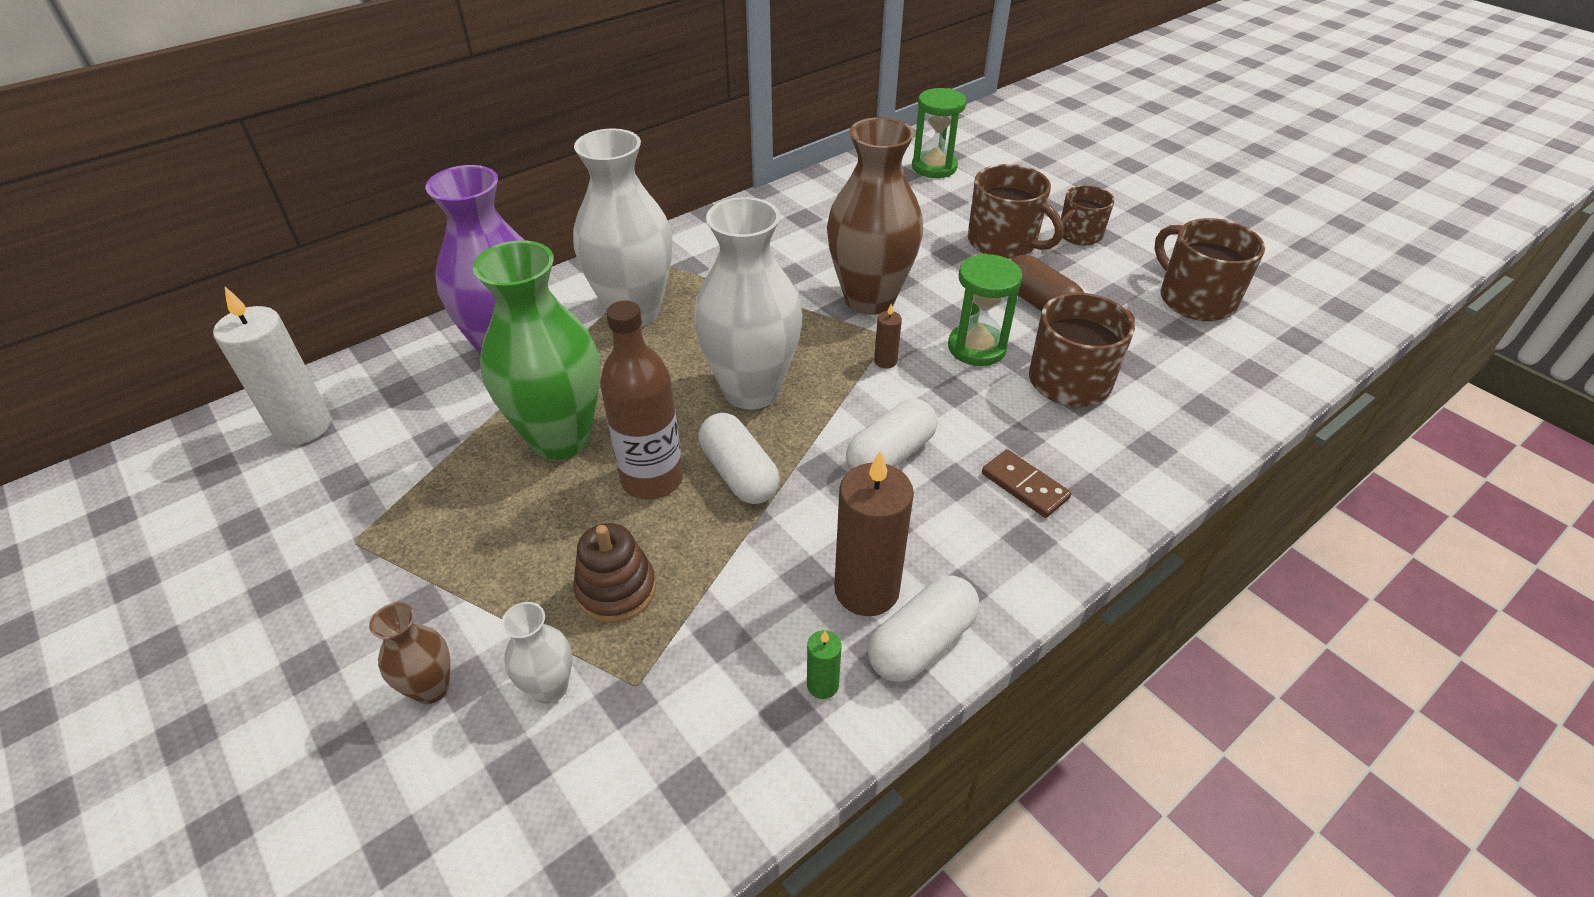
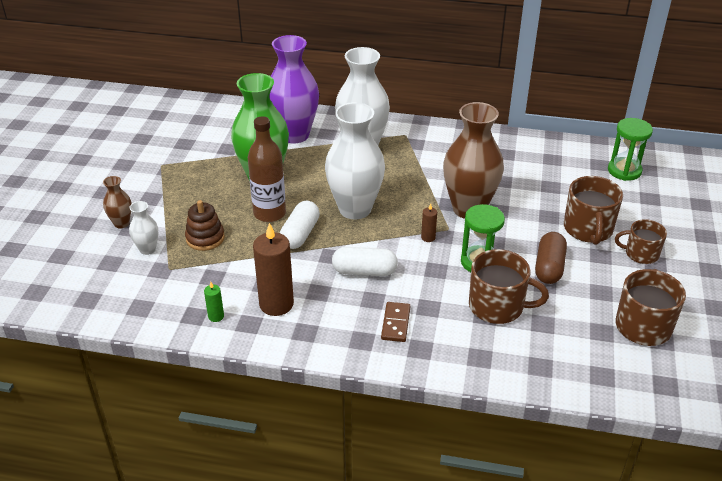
camera: 50 degrees right, 5 degrees down
(303, 426) = (197, 116): white candle -> none
(921, 643) = (265, 334): white capsule -> none

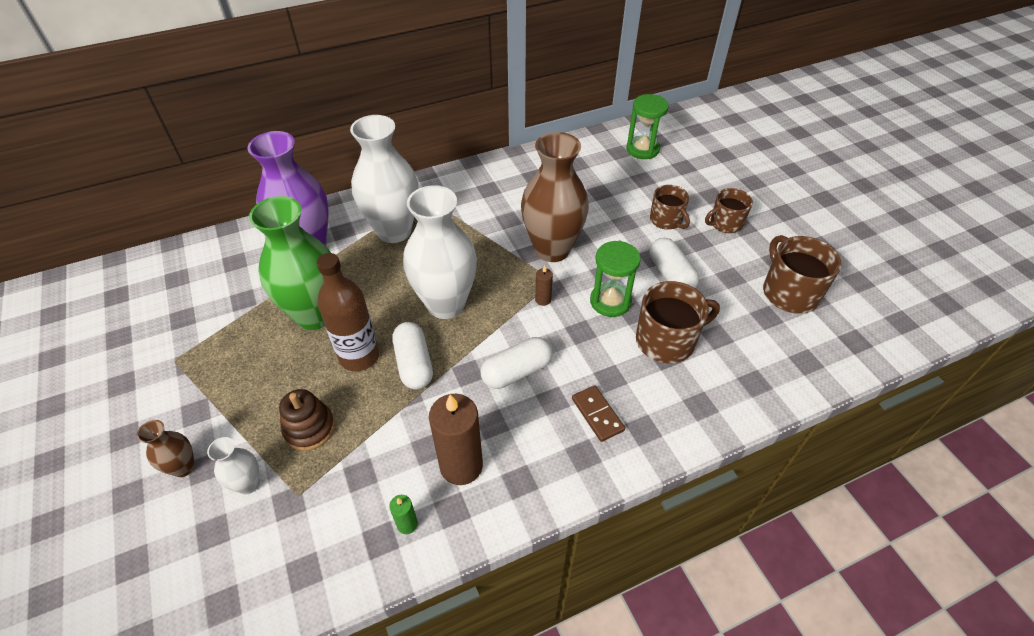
camera: 35 degrees left, 10 degrees up
(549, 267) = (670, 275): brown capsule -> white capsule
(588, 229) = (666, 220): brown mug -> brown mug, size x0.65

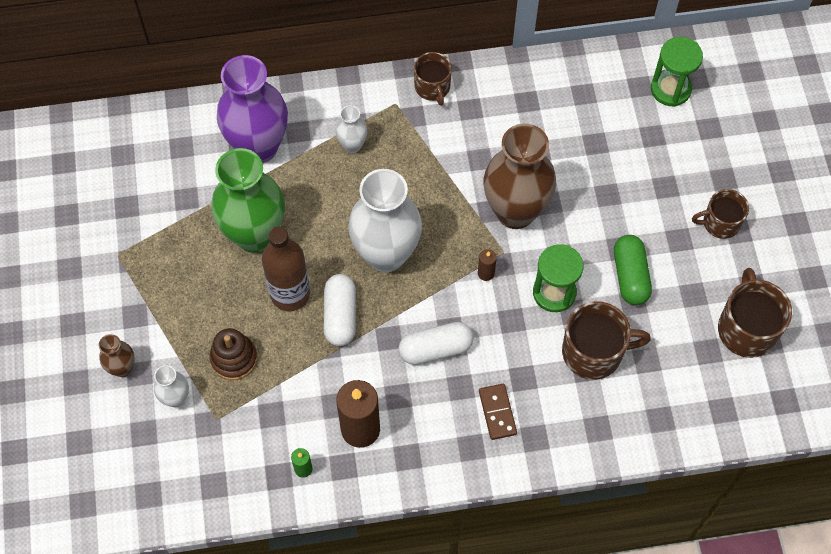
camera: 15 degrees right, 15 degrees up
(394, 231) = (352, 145): white vase -> white vase, size x0.46
(666, 220) = (655, 202): brown mug -> brown mug (432, 87)
(670, 275) = (630, 276): white capsule -> green capsule

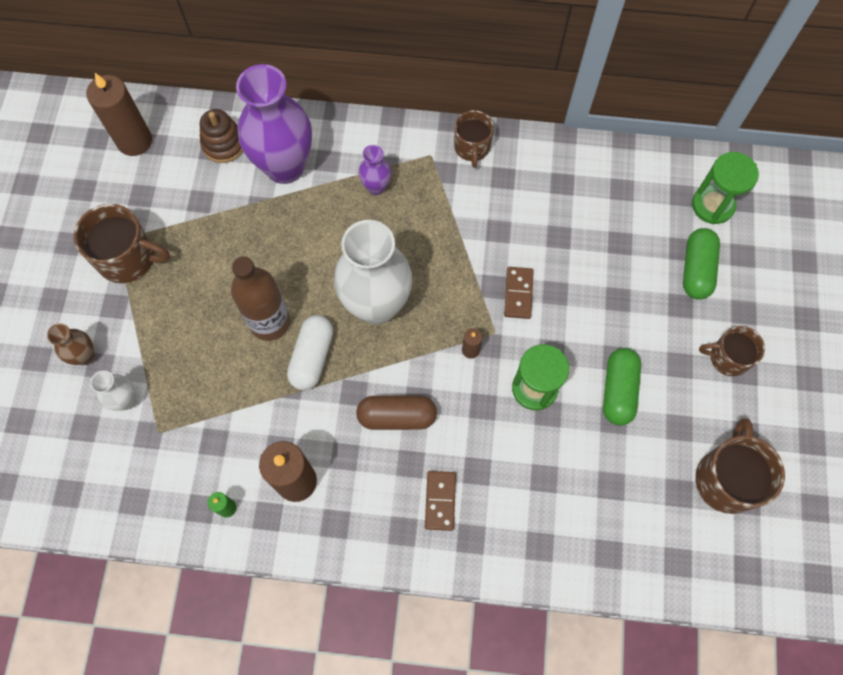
camera: 15 degrees right, 5 degrees up
(102, 156) = (134, 141): none -> brown candle
(234, 358) = (195, 374): brown stacking toy -> brown stacking toy (223, 144)
(255, 235) = (254, 254): green vase -> none
(352, 145) = (376, 187): white vase -> purple vase
(435, 349) = (397, 416): white capsule -> brown capsule
(515, 212) = (518, 293): brown vase -> brown domino
(594, 352) = (558, 462): brown mug -> brown mug (128, 258)
(671, 151) = (696, 270): none -> green capsule

